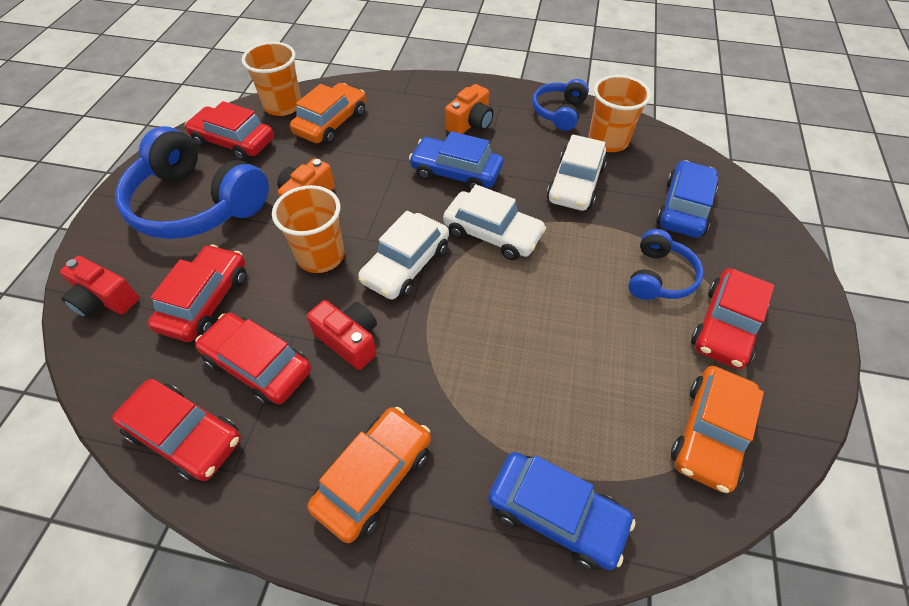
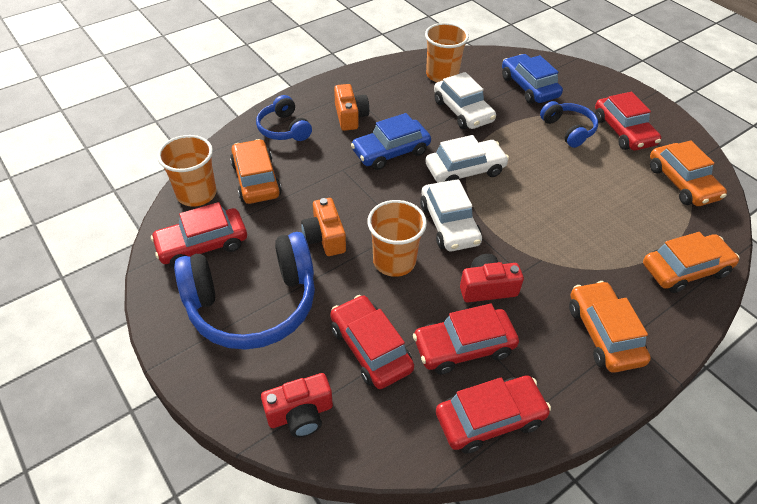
camera: 50 degrees left, 5 degrees down
(556, 513) = (685, 269): blue car -> orange car
(559, 112) = (391, 75): blue headphones -> blue headphones (284, 129)

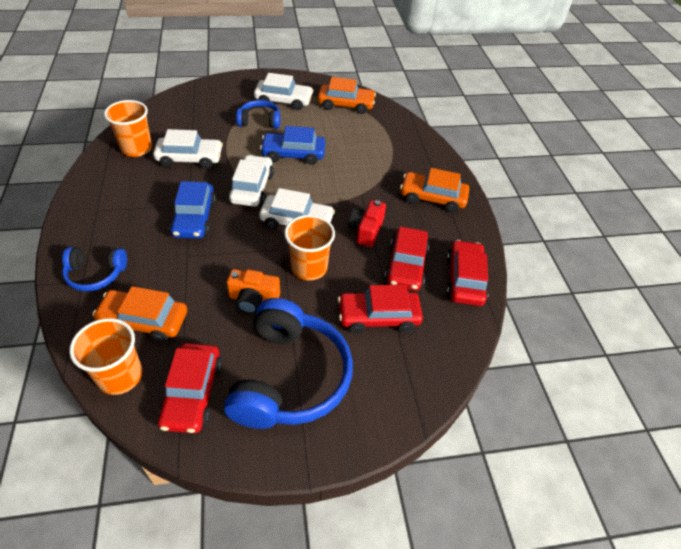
camera: 65 degrees left, 0 degrees up
(300, 414) = (411, 384): red camera -> none
(350, 116) = (127, 223): orange camera -> none
(529, 87) = (199, 115): blue car -> blue car (293, 154)
(623, 131) = (283, 101): red car -> white car
(685, 269) = (409, 141): orange car -> none

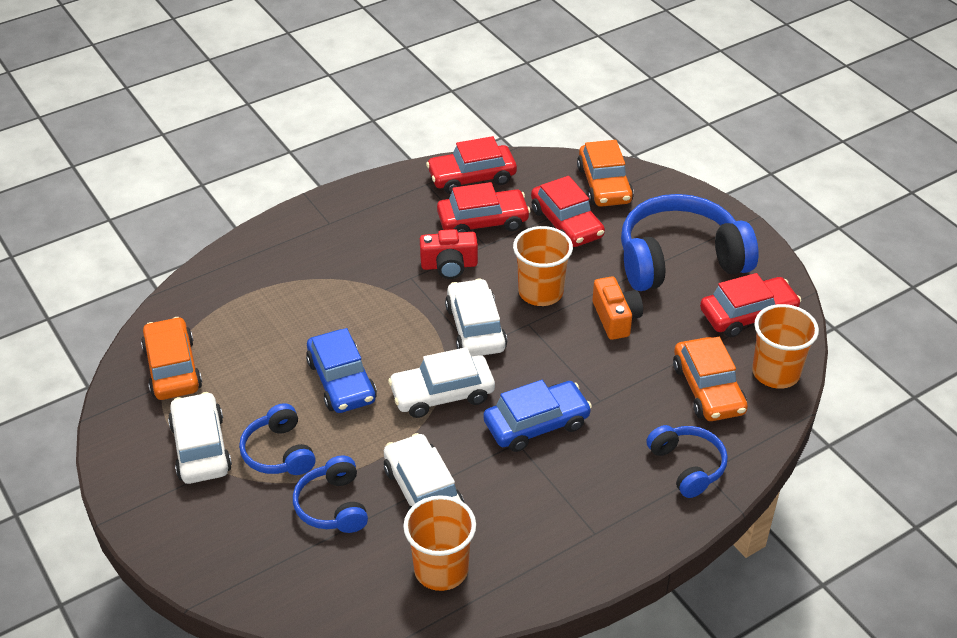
camera: 110 degrees left, 5 degrees down
(210, 128) = (333, 506): none -> blue headphones
(432, 198) = (351, 226): orange car -> orange car (604, 185)

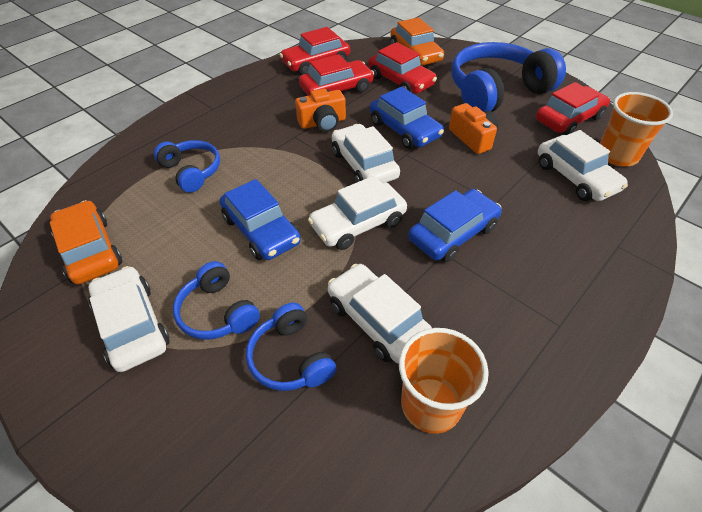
camera: 15 degrees left, 5 degrees up
(449, 265) = (322, 123): red camera -> orange camera
(540, 292) = (404, 130): orange cup -> blue car
(687, 466) = (600, 243): blue headphones -> blue headphones (191, 171)
(708, 389) = (575, 177): orange car -> white car

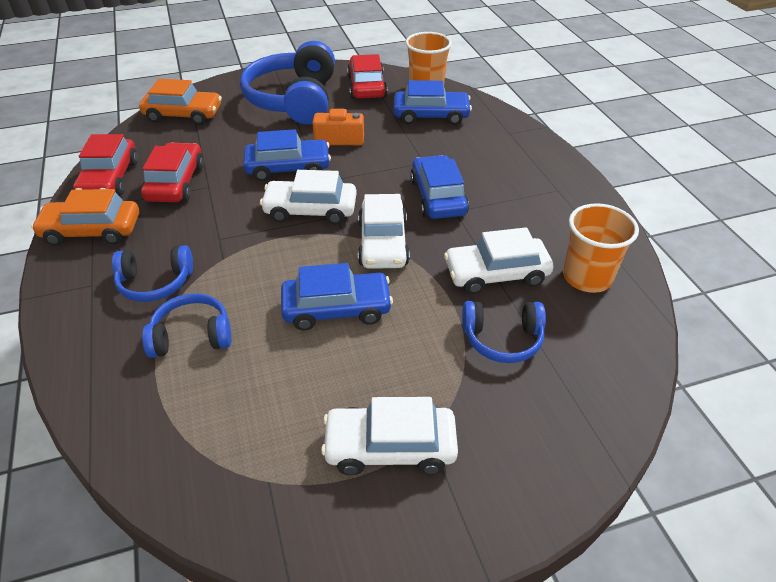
camera: 60 degrees left, 5 degrees down
(90, 250) = (243, 465): orange car -> orange car (92, 231)
(217, 312) = (419, 373): blue headphones -> blue headphones (155, 283)
(322, 123) = (219, 212): orange camera -> none
(401, 81) = (214, 140): red car -> none
(575, 177) = (431, 115): white car -> blue car

